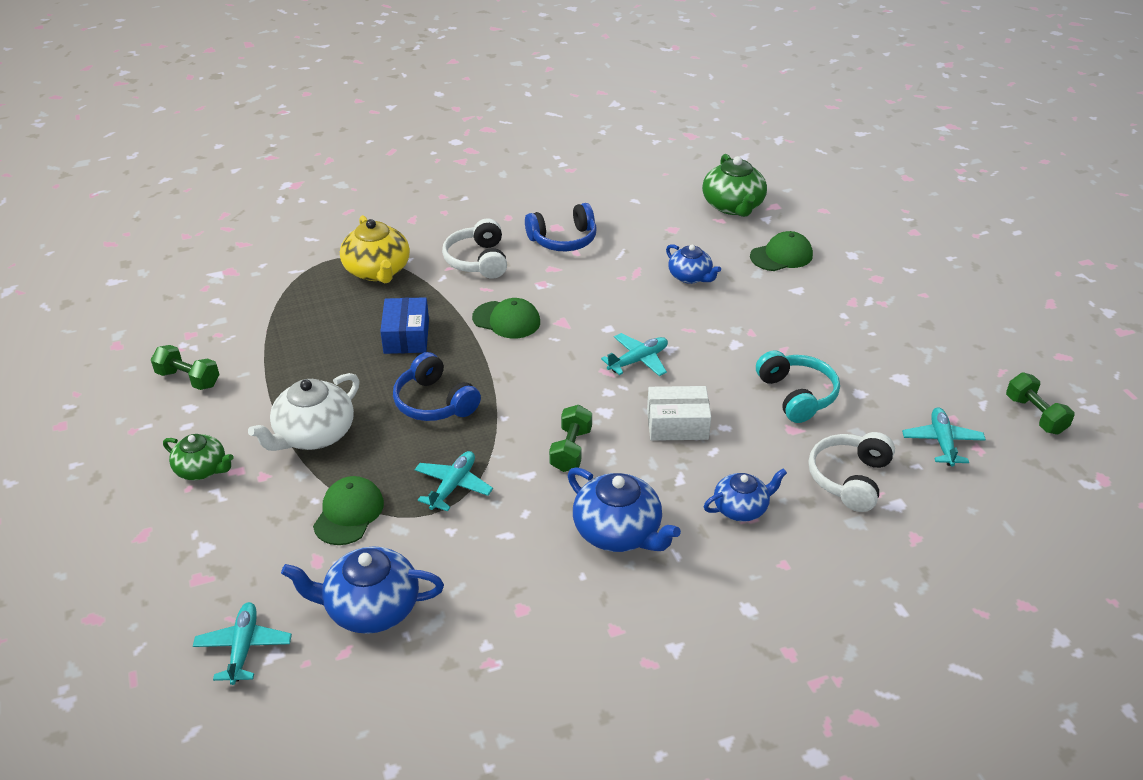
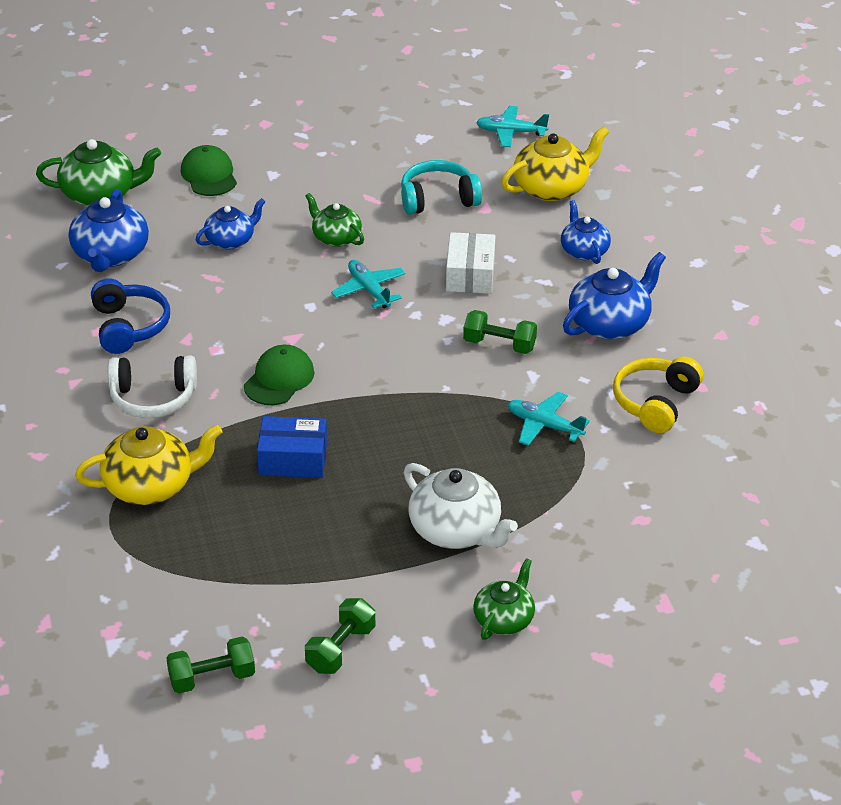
camera: 85 degrees left, 0 degrees up
(243, 647) = (749, 564): turquoise plane -> none
(349, 513) = (578, 499): green cap -> none
(371, 608) = (700, 480): blue teapot -> blue teapot (110, 255)
(434, 402) = (415, 437): blue headphones -> none
(492, 570) = (655, 403): none -> yellow headphones
(712, 334) = (336, 238): none -> green teapot
(849, 479) = (552, 188): white headphones -> yellow teapot
(1035, 415) = (482, 80): green dumbbell -> green dumbbell (212, 678)

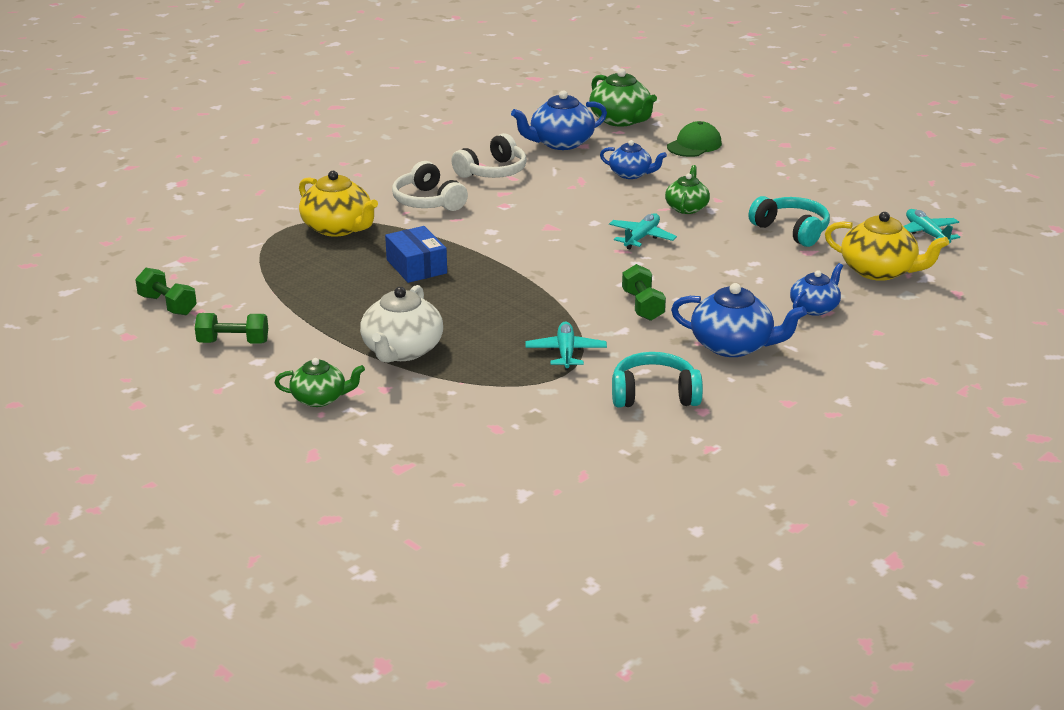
camera: 60 degrees right, 10 degrees down
(129, 327) = (492, 171): blue headphones -> white headphones
(279, 379) = (498, 236): green cap -> none
(470, 275) = (714, 270): white box -> none
(655, 403) = (654, 395): yellow headphones -> turquoise headphones

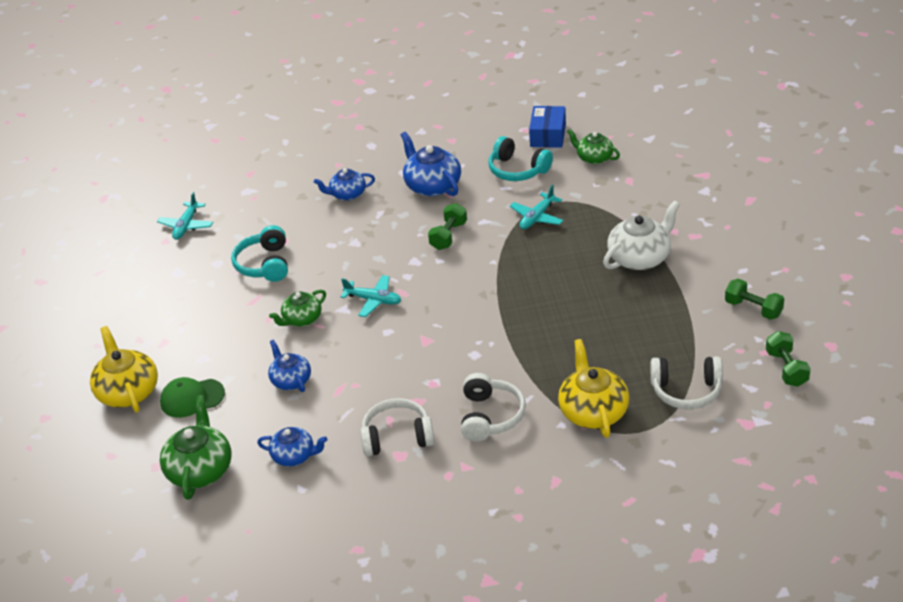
camera: 140 degrees left, 10 degrees up
(260, 263) = (686, 391): none -> white headphones
(320, 398) = (720, 238): green teapot -> green teapot (594, 158)
(416, 266) = (566, 336): blue box -> blue box (548, 135)
(560, 143) = (294, 456): blue teapot -> blue teapot, size x0.64
(641, 237) = (373, 300): turquoise plane -> turquoise plane turned 135 degrees counterclockwise
(879, 271) = (266, 207): yellow teapot -> yellow teapot (128, 391)

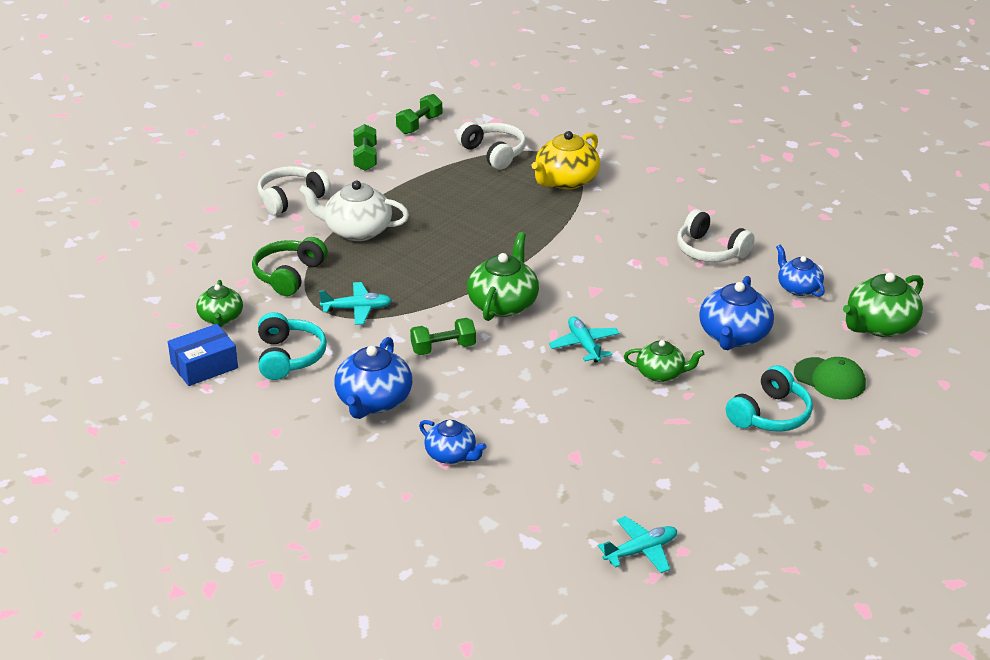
camera: 135 degrees left, 5 degrees down
(128, 391) = (880, 423): yellow teapot -> none
(264, 264) = (624, 446): turquoise headphones -> turquoise headphones (770, 415)
(291, 380) = (734, 336): blue teapot -> blue teapot, size x1.57
(464, 286) = (503, 303): none -> green teapot
(490, 416) = (631, 220): white headphones -> white headphones (291, 198)
(614, 203) = (289, 275): none -> green headphones

